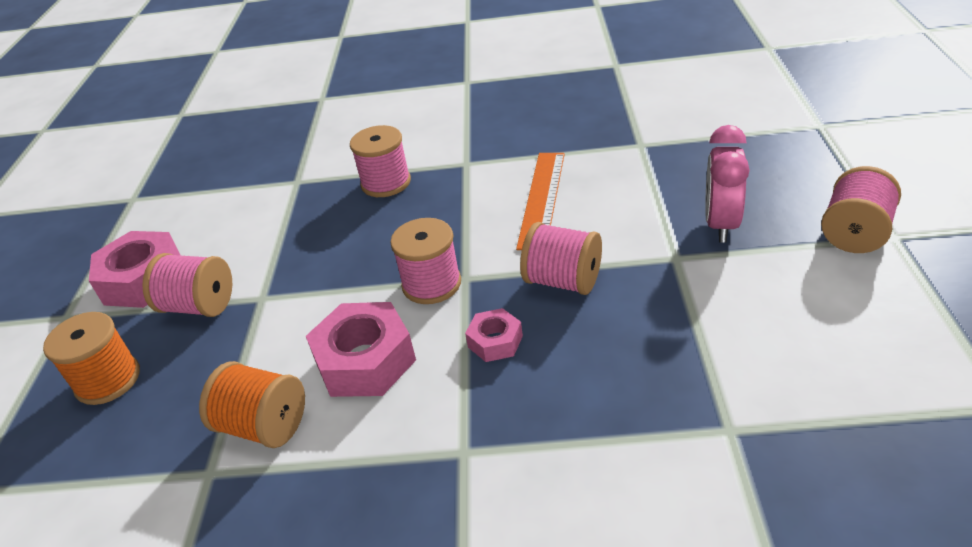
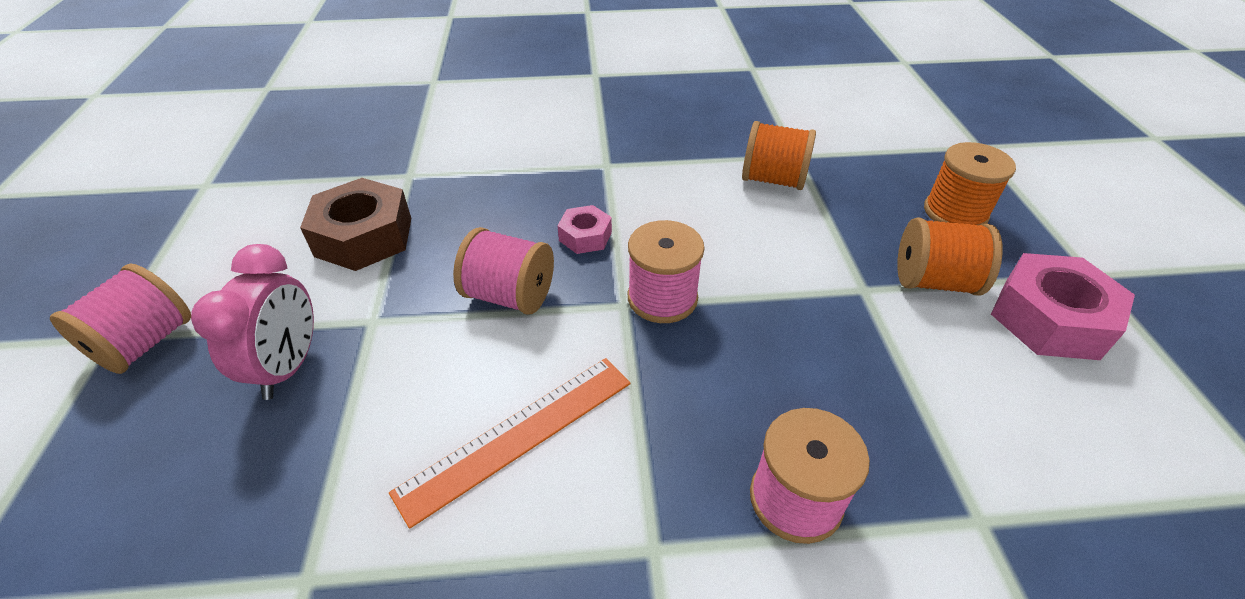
camera: 170 degrees right, 5 degrees up
(199, 306) = (934, 281): pink spool -> orange spool
(365, 361) = (708, 223): pink nut -> none
(541, 198) = (518, 435): orange ruler -> orange ruler turned 45 degrees clockwise
(732, 334) = (364, 237): none -> brown nut

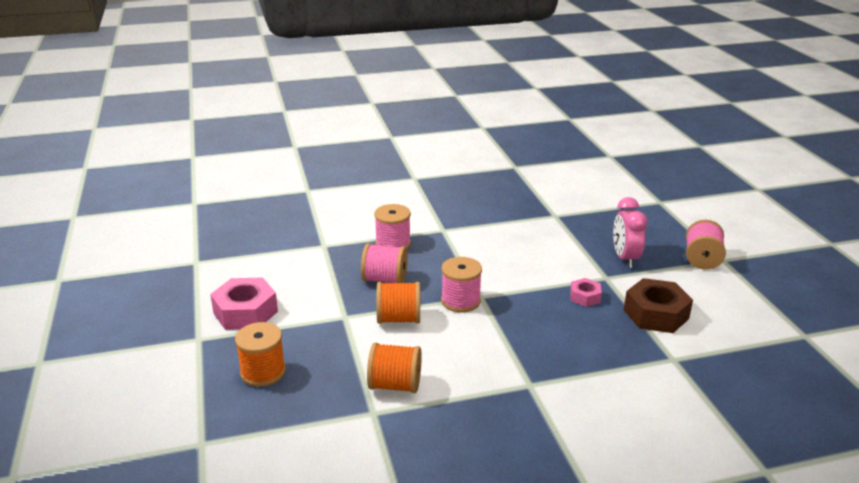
camera: 170 degrees right, 15 degrees down
(510, 296) = (544, 294): pink spool -> pink spool (384, 279)
(518, 435) = (507, 249): orange ruler -> none
(585, 236) = (519, 328): pink nut -> pink nut (585, 297)
(934, 281) = (301, 325): orange spool -> orange spool (398, 319)

